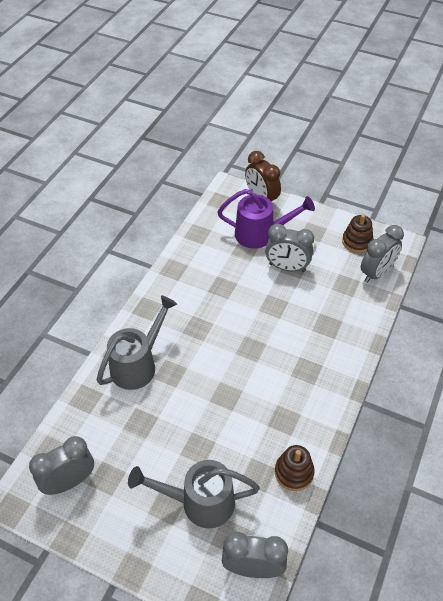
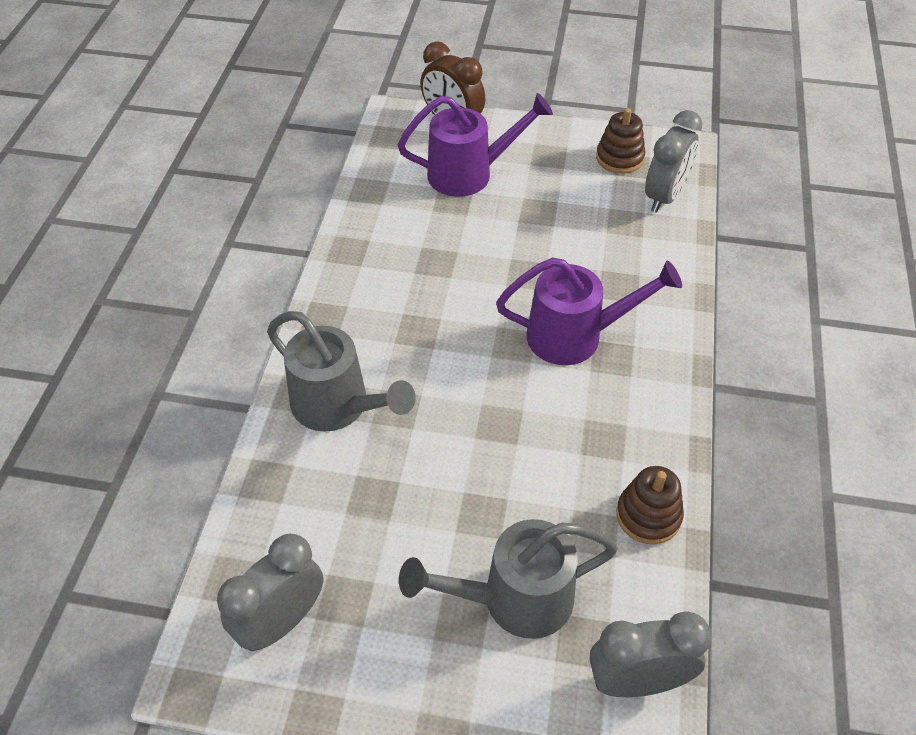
camera: 15 degrees left, 0 degrees up
(138, 364) = (338, 407): grey watering can -> grey watering can turned 105 degrees clockwise
(287, 267) = (527, 214): grey clock -> none
(289, 352) = (576, 336): none -> purple watering can

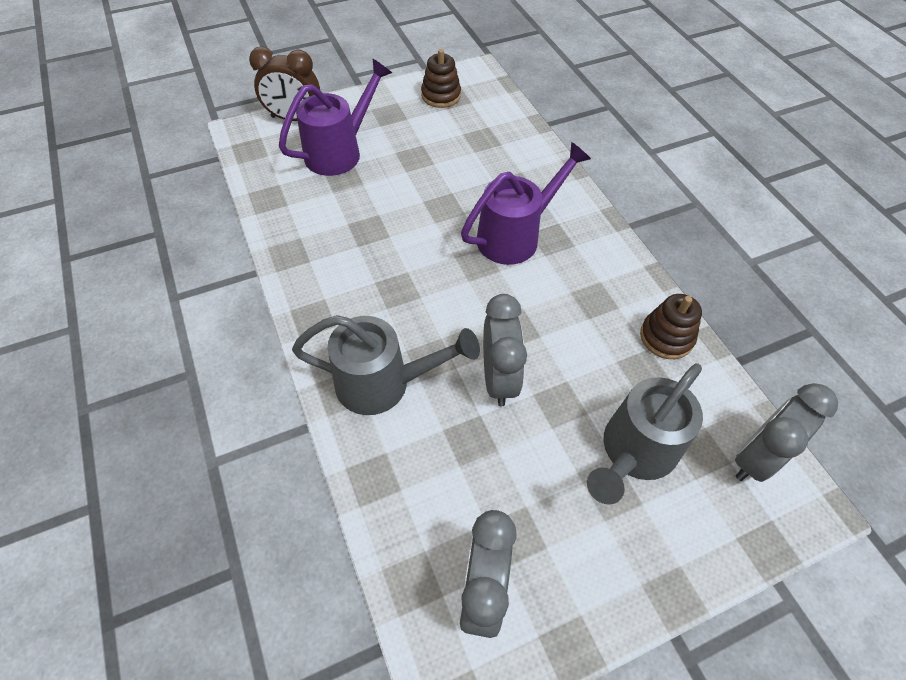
camera: 35 degrees left, 5 degrees up
(664, 196) = (493, 110): grey clock -> grey clock (498, 378)

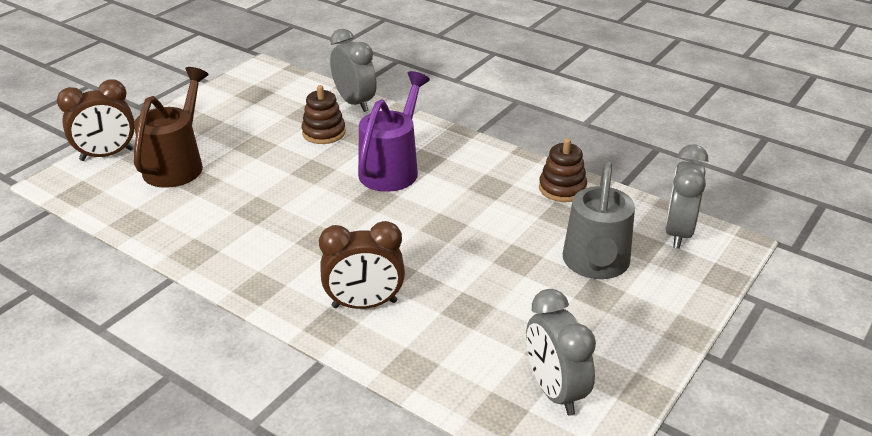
camera: 30 degrees left, 20 degrees down
(340, 151) = (177, 164): purple watering can -> brown watering can
(384, 383) = (364, 304): grey watering can -> brown clock
(441, 96) = (241, 95): brown stacking toy -> brown stacking toy (324, 133)
(498, 378) = (457, 262): grey clock -> grey clock (354, 103)

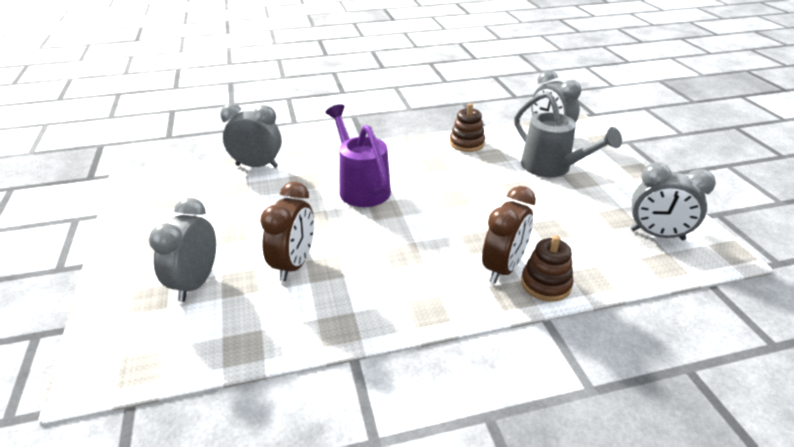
camera: 50 degrees left, 0 degrees up
(107, 155) = (107, 321): brown clock -> brown clock (294, 264)
(177, 164) = (196, 283): brown watering can -> grey clock
(324, 133) = (272, 194): brown stacking toy -> brown stacking toy (545, 284)

